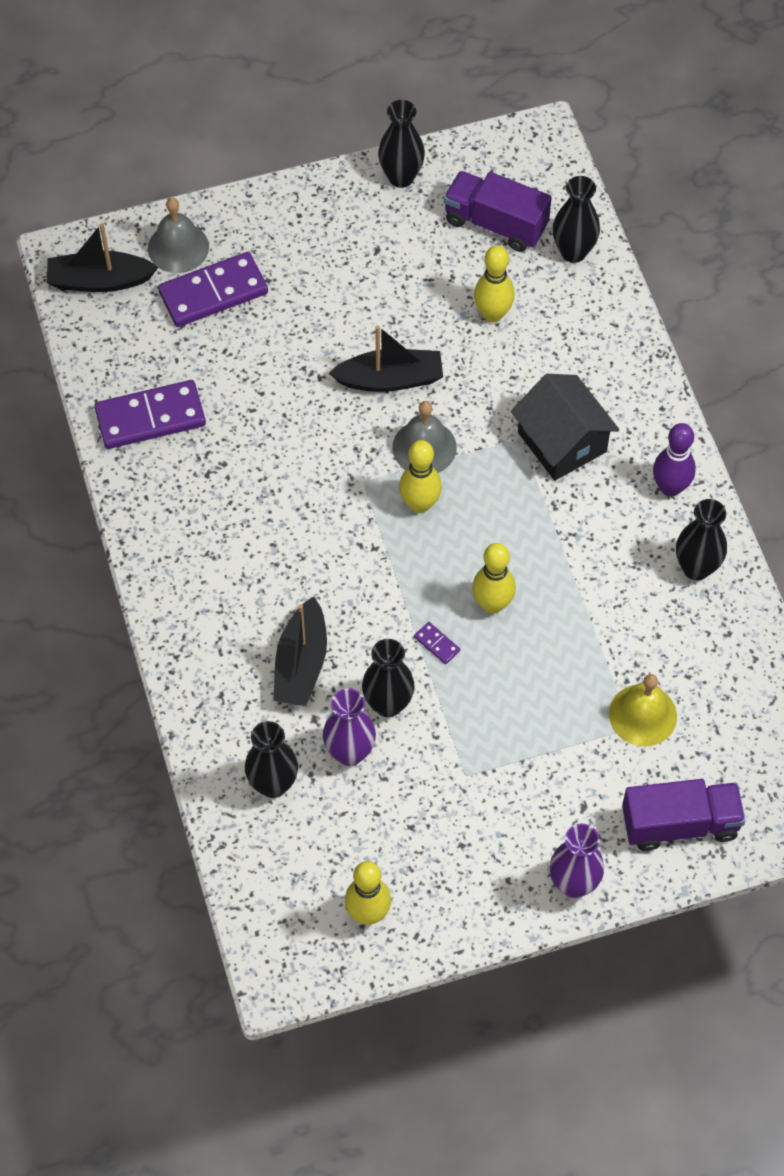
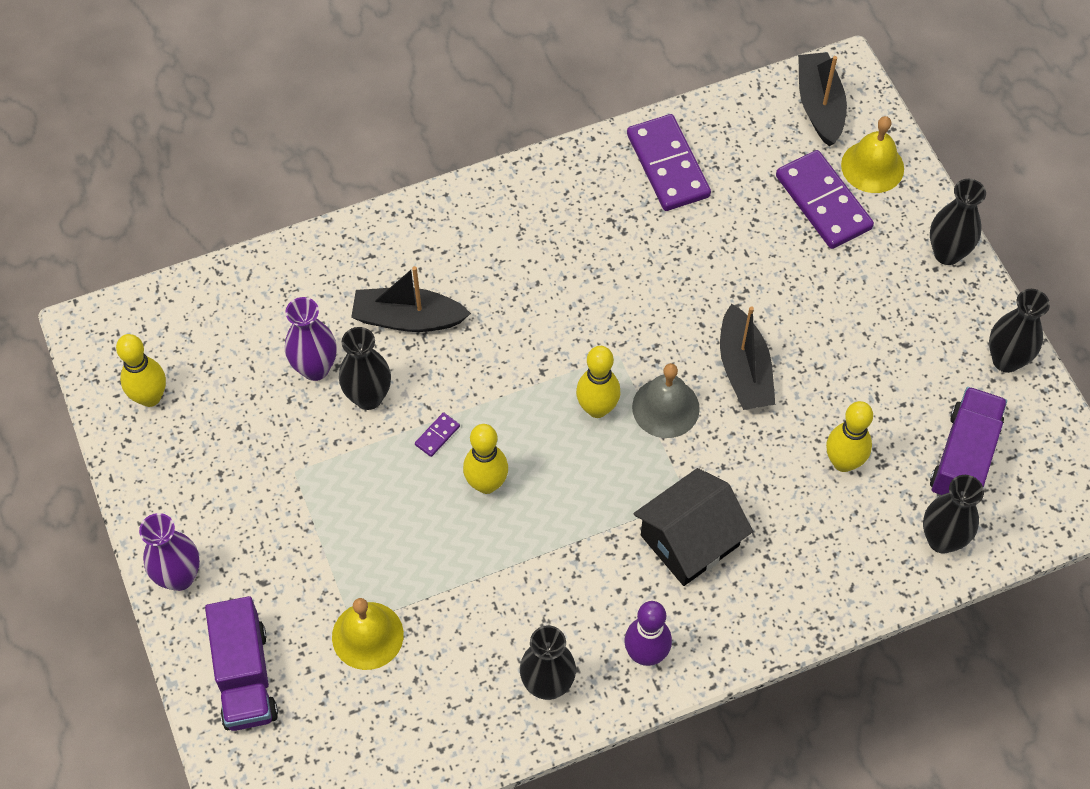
camera: 85 degrees right, 0 degrees up
(178, 247) = (872, 166): grey bell -> yellow bell
(273, 784) = (280, 307): black vase -> black vase (947, 253)

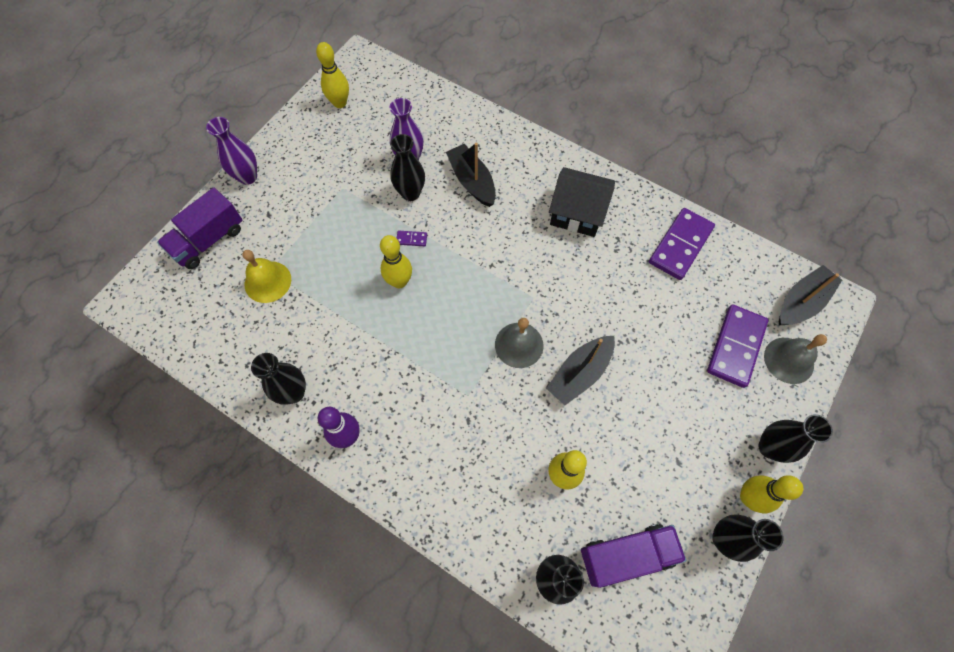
camera: 55 degrees right, 5 degrees up
(597, 408) = (489, 308): yellow bowling pin -> yellow bowling pin (748, 497)
(690, 540) = (440, 414): black house -> black house (577, 213)
(872, 166) = (789, 360): yellow bell -> grey bell

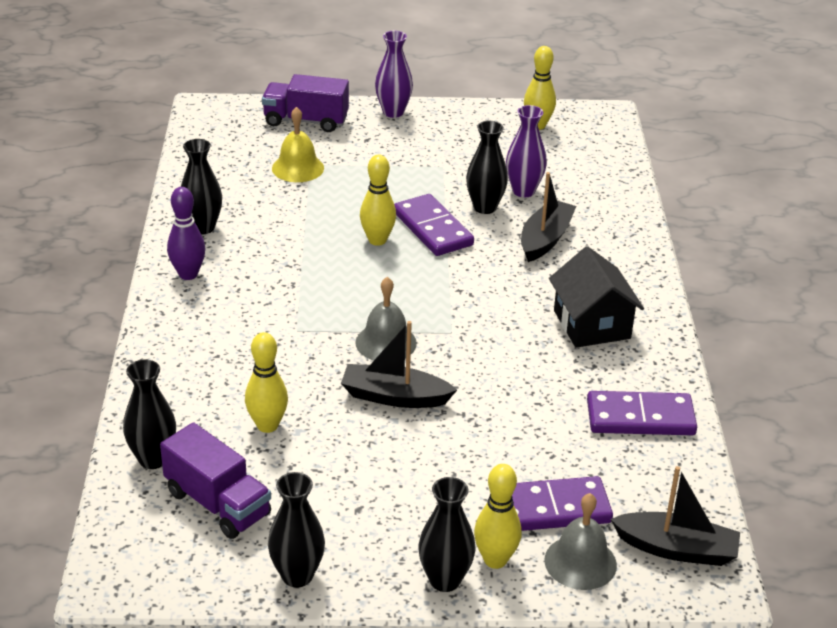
camera: 55 degrees right, 30 degrees down
(411, 239) = (433, 229): purple domino -> purple domino, size x2.44
(748, 497) = (365, 581): yellow bowling pin -> yellow bowling pin (495, 560)

